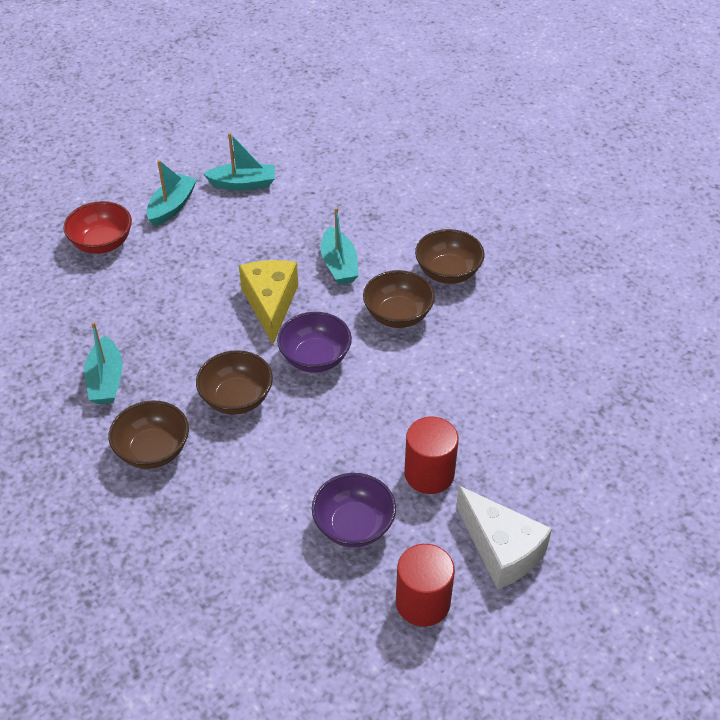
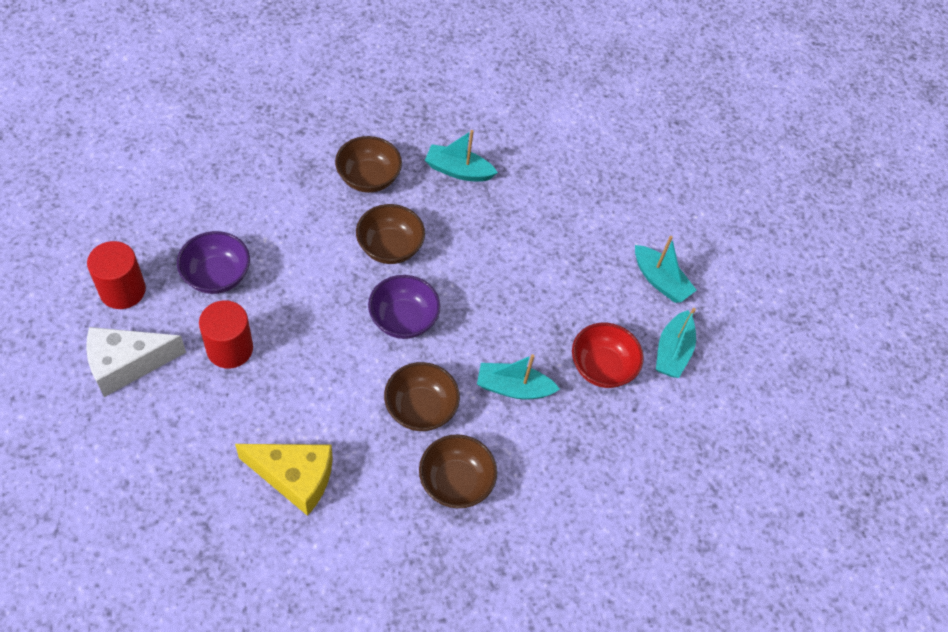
camera: 105 degrees right, 10 degrees up
(102, 243) = (628, 213): red bowl -> red bowl (602, 367)
(270, 304) = (487, 311): yellow cheese -> yellow cheese (295, 478)

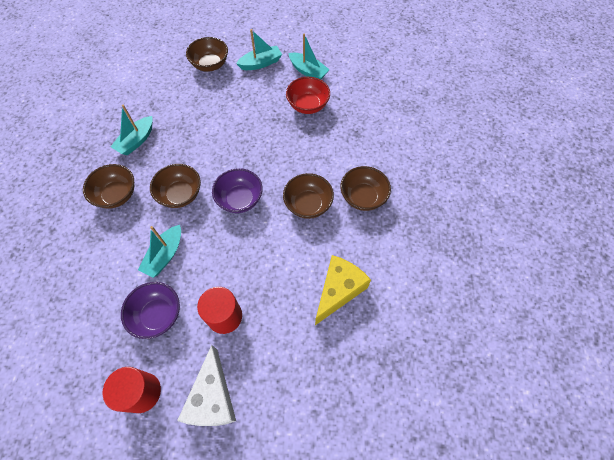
camera: 65 degrees left, 5 degrees up
(513, 388) = (308, 152): turquoise boat -> turquoise boat (165, 255)
(627, 215) = (210, 65): none -> brown bowl

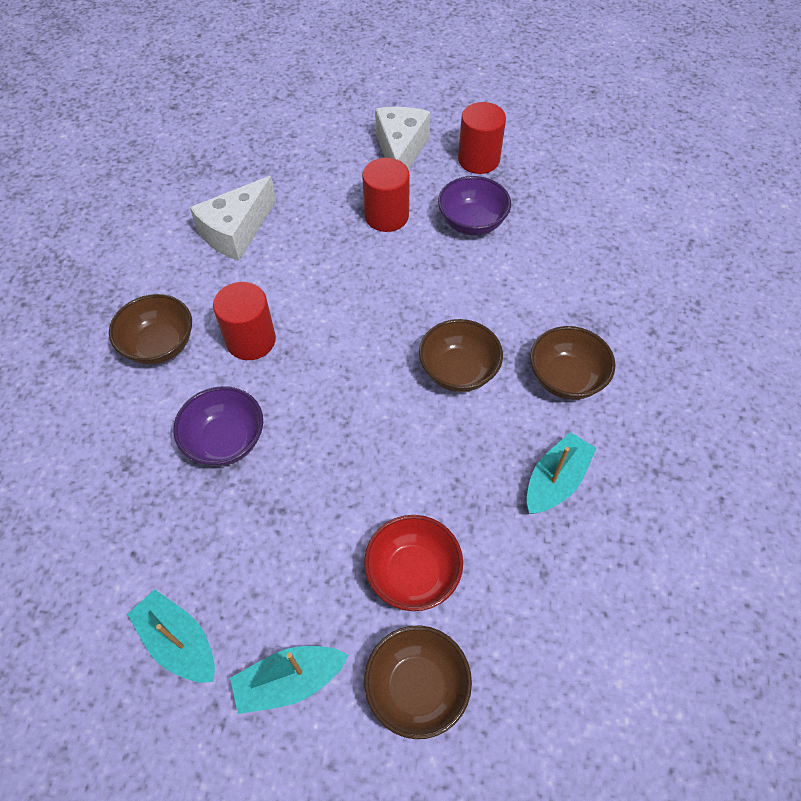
camera: 175 degrees left, 5 degrees down
(165, 255) = (472, 287): turquoise boat -> none
(240, 199) = (360, 356): purple bowl -> purple bowl (225, 441)
(308, 105) = (204, 539): red bowl -> red bowl (413, 573)
(308, 204) = (251, 340): brown bowl -> red cylinder
(338, 290) = (236, 232): yellow cheese -> white cheese

